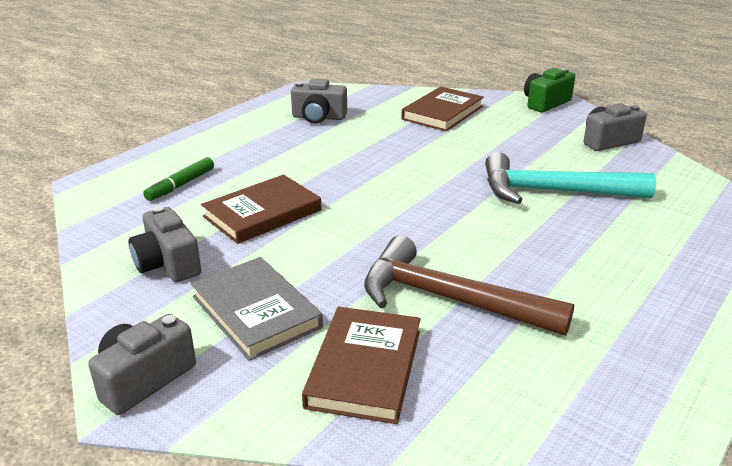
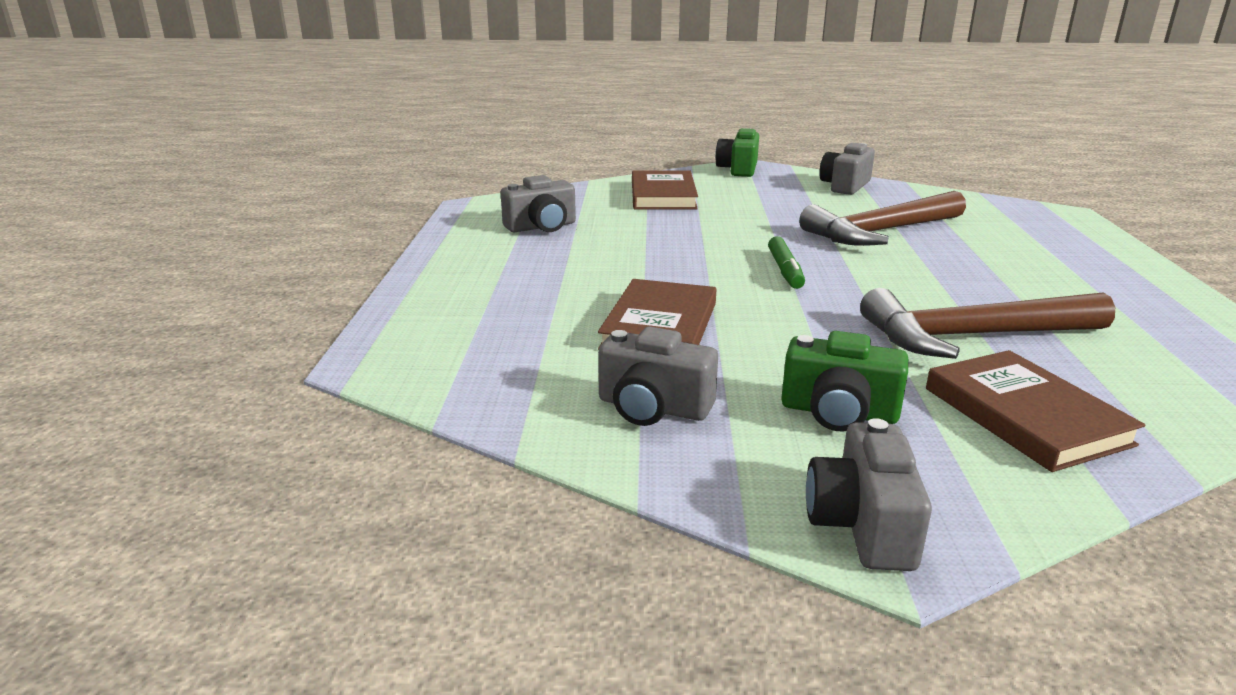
camera: 35 degrees left, 5 degrees down
(181, 185) = (506, 329): green marker -> green marker (785, 270)
(256, 311) = (838, 412): grey book -> green camera
(553, 192) = (881, 232): turquoise hammer -> brown hammer

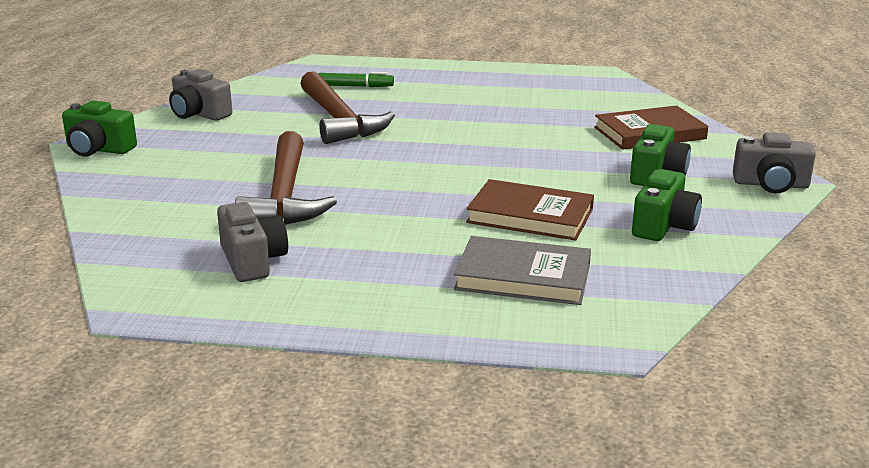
camera: 85 degrees left, 0 degrees up
(509, 323) = (523, 277): none -> grey book
(653, 408) = (663, 226): grey camera -> green camera
(662, 195) = (174, 193): brown book -> none
(785, 270) = (419, 162): green marker -> green marker (355, 86)
(973, 336) = (547, 126): brown hammer -> brown hammer (285, 196)

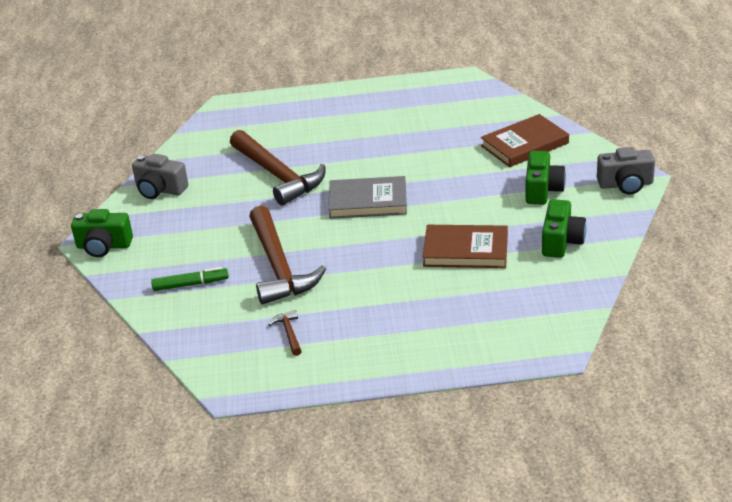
camera: 10 degrees left, 10 degrees up
(252, 261) = (289, 333): grey camera -> brown hammer
(355, 86) = (270, 131): green marker -> green marker (190, 284)
(523, 277) = (481, 308): grey book -> grey book (368, 201)

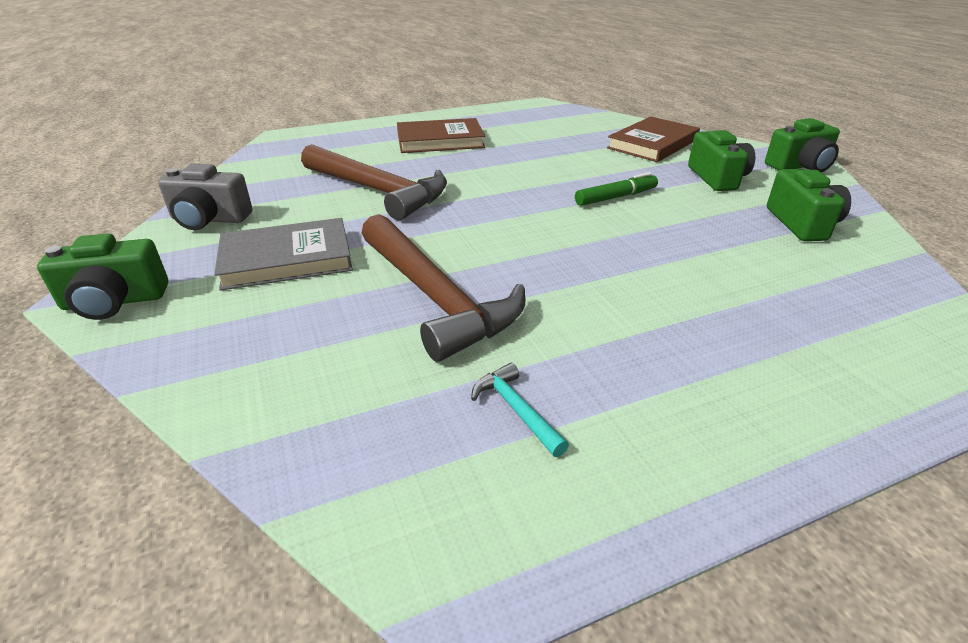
camera: 20 degrees left, 0 degrees up
(190, 284) = (288, 344): green marker -> green marker (615, 197)
(289, 333) = (516, 410): brown hammer -> turquoise hammer
(368, 201) = (516, 206): grey book -> grey book (287, 259)
(465, 250) = (694, 246): brown book -> brown book (440, 140)
(625, 184) = (800, 166): grey camera -> green camera

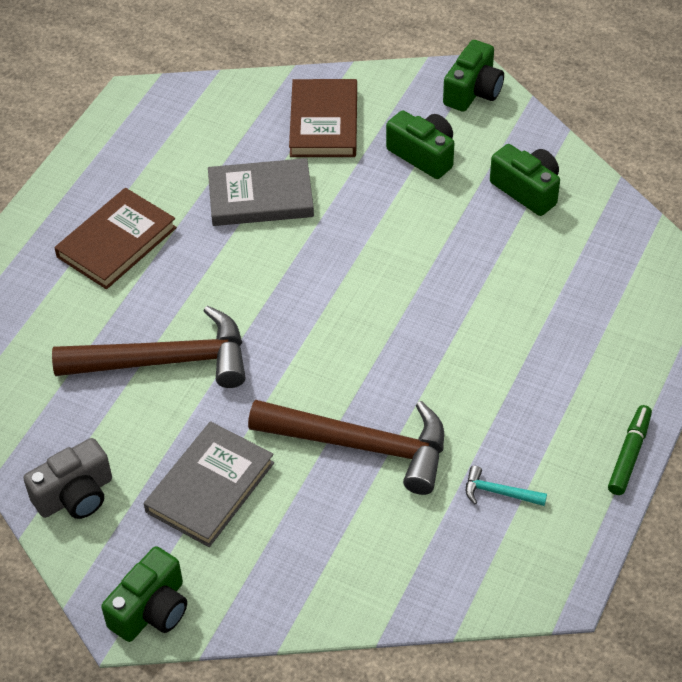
camera: 40 degrees left, 15 degrees up
(560, 155) = (260, 197): none -> grey book
(615, 197) = (369, 240): green marker -> green marker (629, 455)

